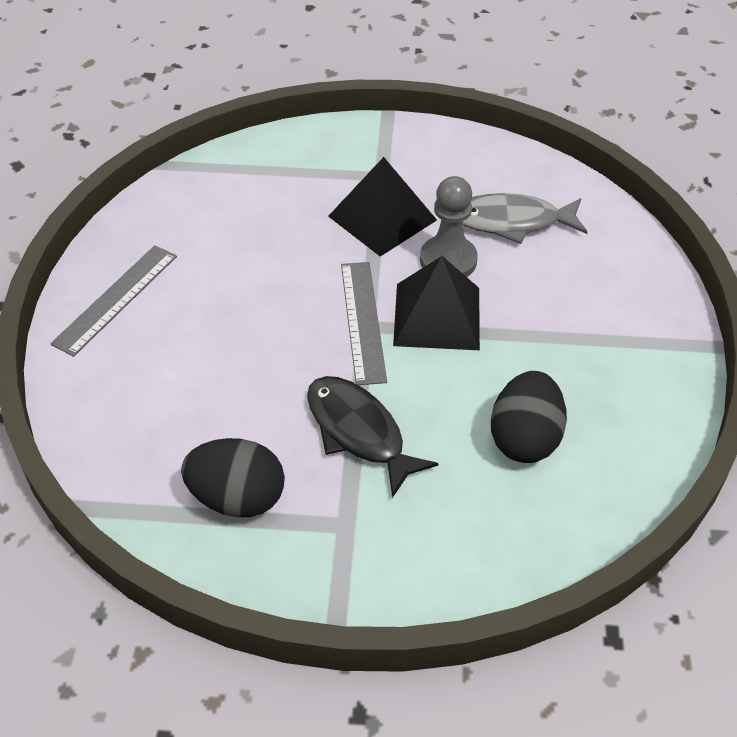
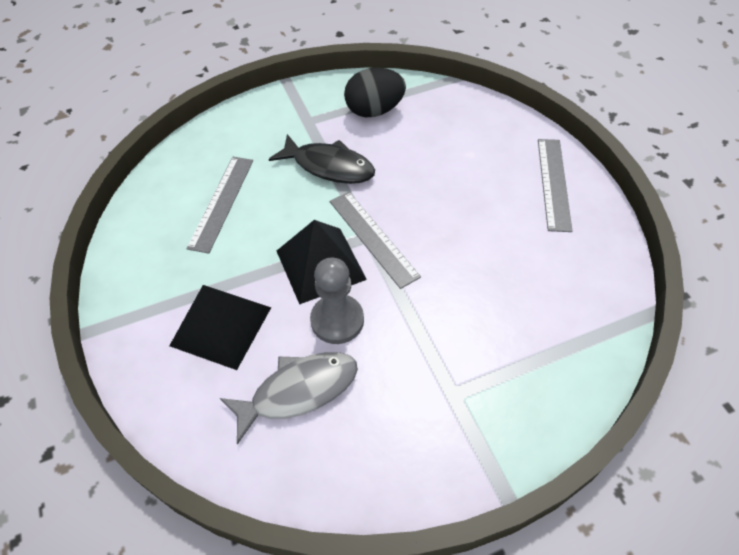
camera: 155 degrees right, 5 degrees up
(382, 218) = (419, 341): black pyramid -> black pyramid (221, 326)
(524, 438) = (221, 202): black egg -> grey ruler

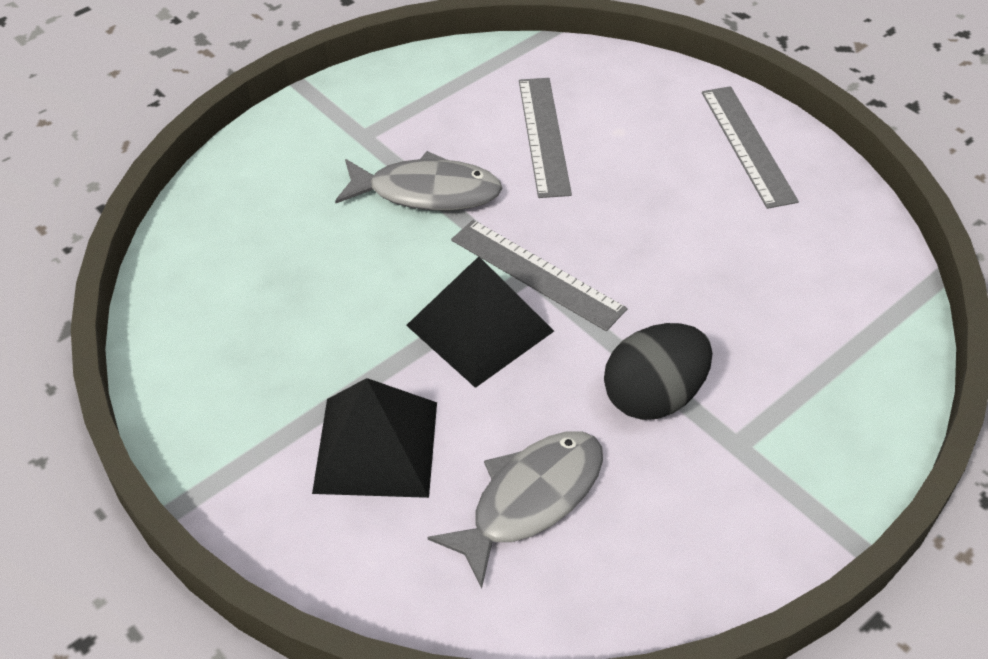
camera: 20 degrees left, 5 degrees down
(221, 202) = (289, 279): grey ruler -> grey ruler (543, 136)
(329, 166) = (426, 192): black fish -> grey fish
(337, 320) = (539, 394): grey pawn -> none
(374, 110) = (456, 100): black egg -> black egg (654, 396)

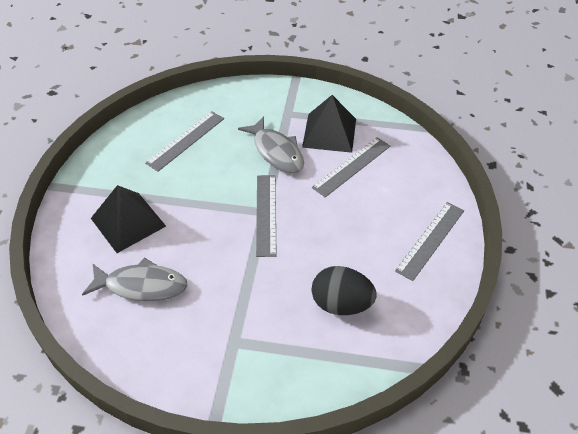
camera: 50 degrees right, 0 degrees up
(278, 278) = (185, 140): none -> grey ruler
(480, 328) = (217, 215): black pyramid -> black pyramid (329, 132)
(654, 396) = (234, 295): black egg -> black egg (341, 304)

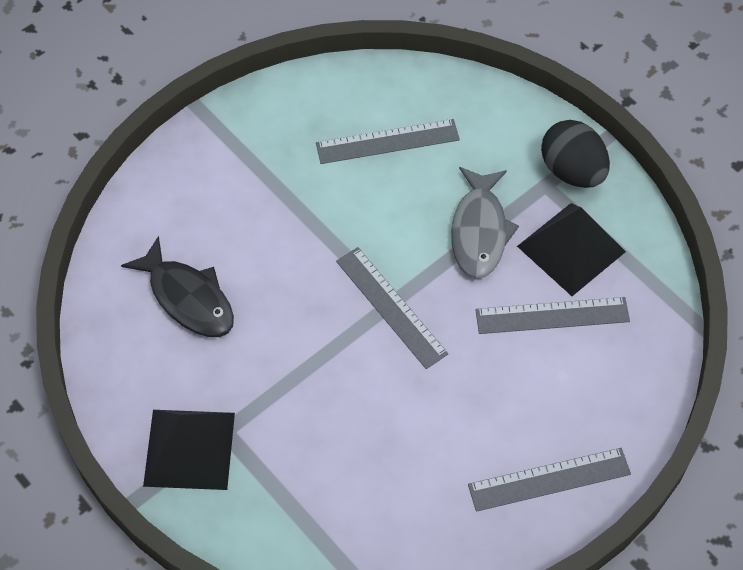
camera: 40 degrees right, 10 degrees up
(128, 222) = (236, 209): black pyramid -> black pyramid (189, 449)
(141, 286) = (188, 298): grey fish -> black fish
(266, 214) = (391, 307): grey ruler -> grey ruler turned 75 degrees counterclockwise
(341, 304) = (371, 476): black egg -> black egg (572, 171)

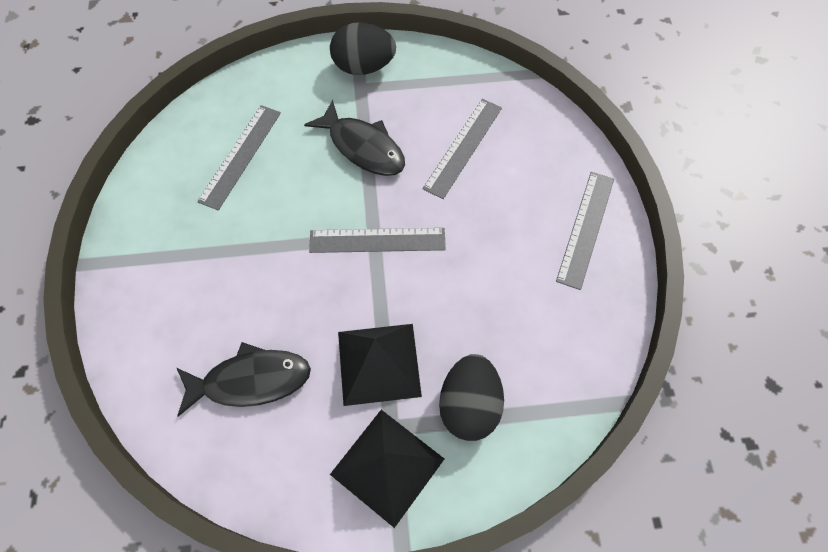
camera: 55 degrees left, 5 degrees up
(288, 481) = (469, 405): none -> black egg
(479, 231) = (363, 147): grey fish -> black fish
(571, 249) = (421, 104): black pyramid -> black pyramid (378, 364)

